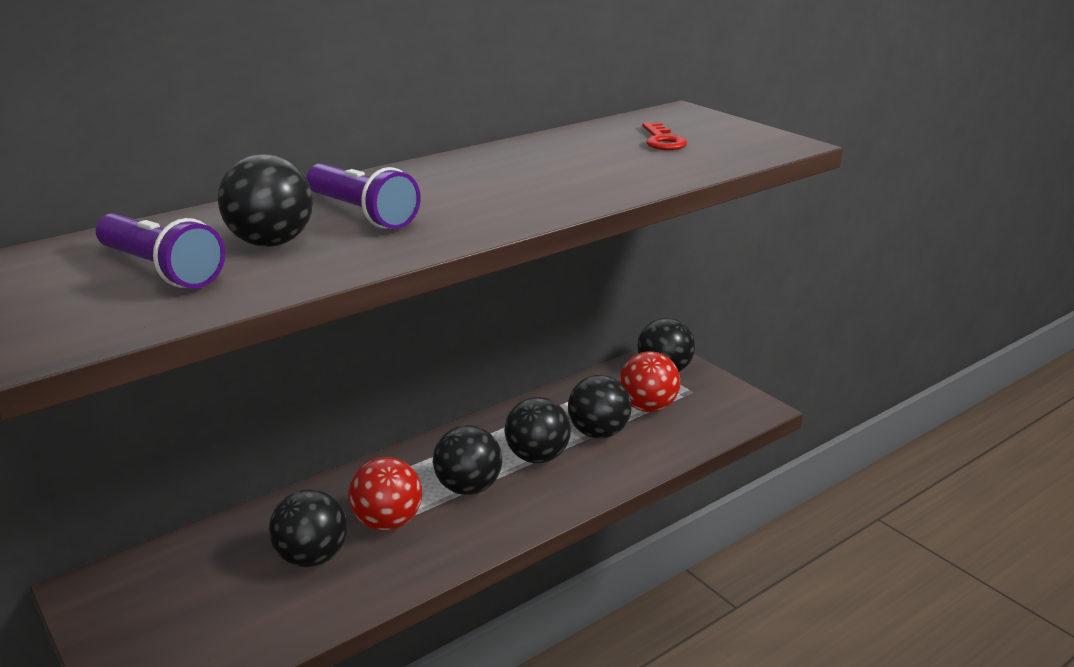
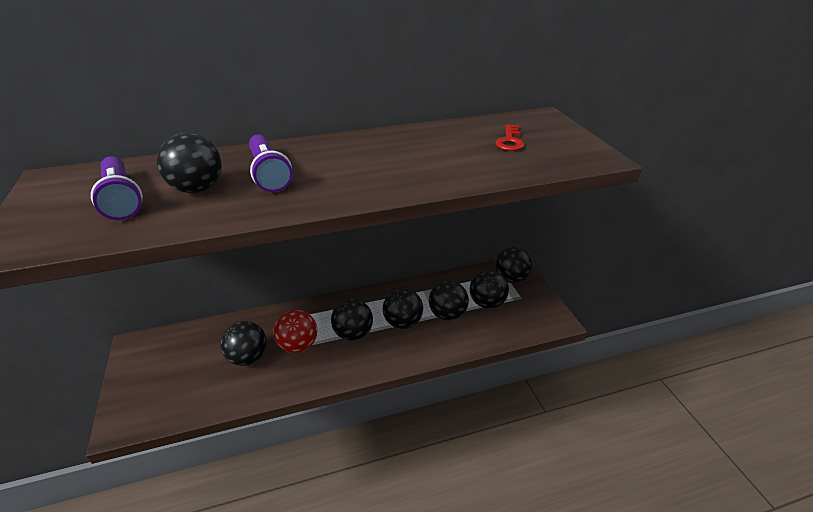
camera: 20 degrees right, 10 degrees up
(648, 407) = (487, 303): red ball -> black ball

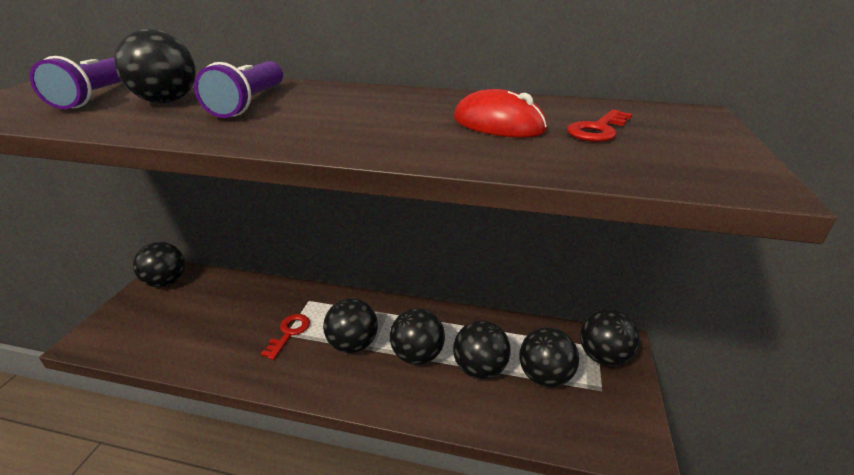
camera: 30 degrees right, 5 degrees down
(248, 357) = (235, 324): black ball -> black ball (166, 282)
(298, 345) = (289, 333): red ball -> red key
(455, 150) = (498, 124): none -> red mouse

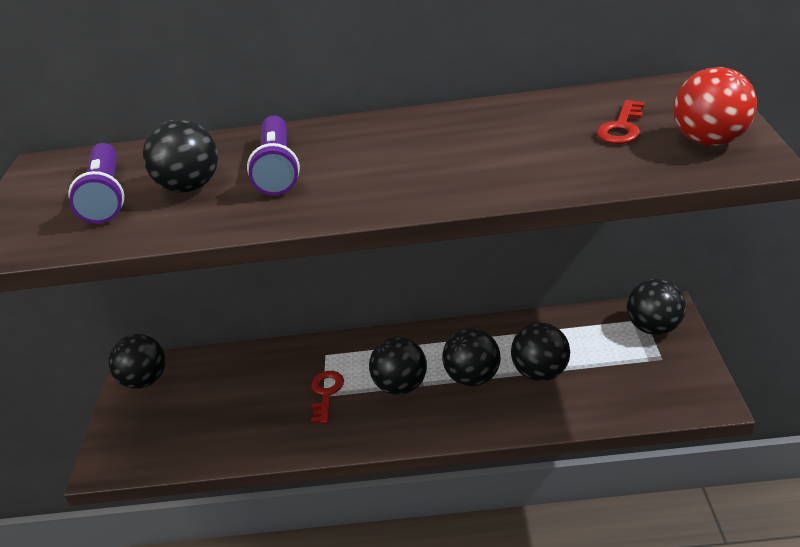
camera: 10 degrees left, 5 degrees up
(498, 124) = (533, 140): red mouse -> none
(544, 376) = (605, 361): black ball -> none
(696, 156) = (709, 141): none -> red ball

